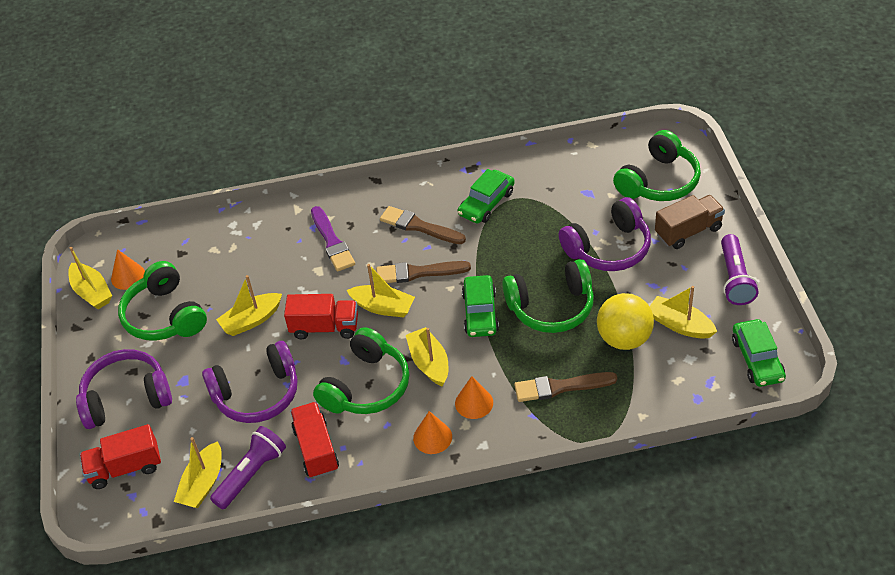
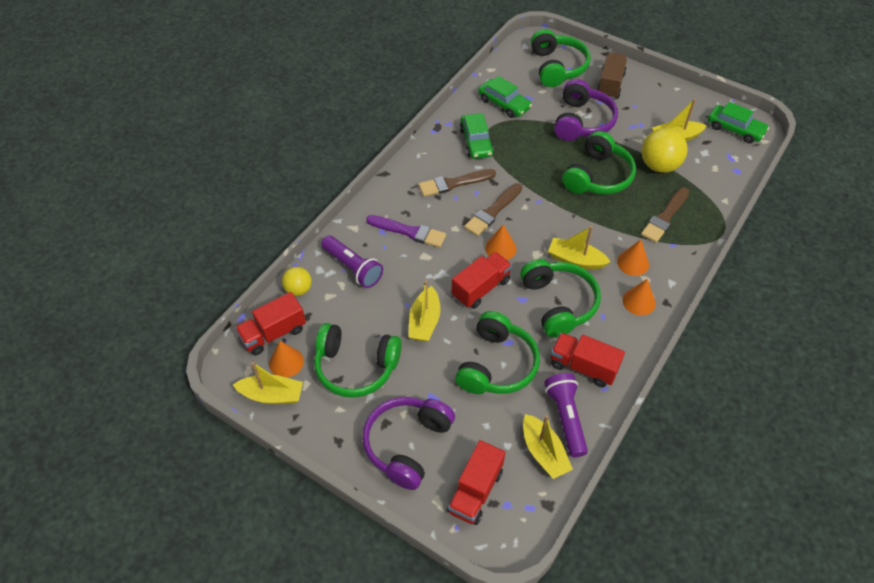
camera: 50 degrees left, 5 degrees up
(145, 249) = (273, 333): none -> red truck
(200, 229) = (298, 289): none -> yellow ball
(257, 394) = (496, 365): purple headphones -> green headphones
(383, 307) = (500, 248): yellow boat -> orange cone
(480, 312) = (563, 208): green car -> green car (504, 104)
(734, 279) = (667, 95): purple flashlight -> purple flashlight (353, 268)

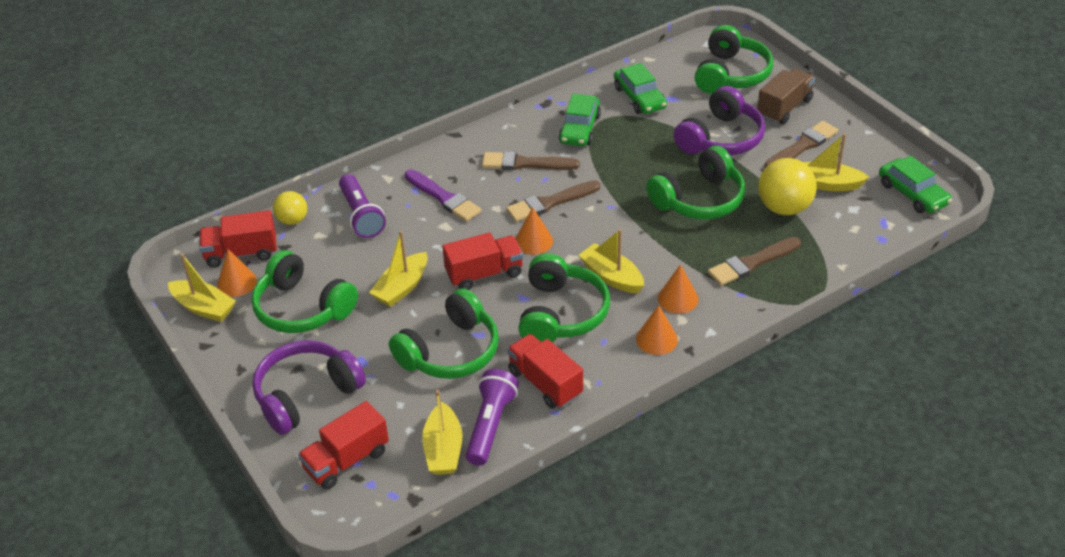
camera: 25 degrees right, 10 degrees down
(641, 112) = (802, 146): none -> brown brush

